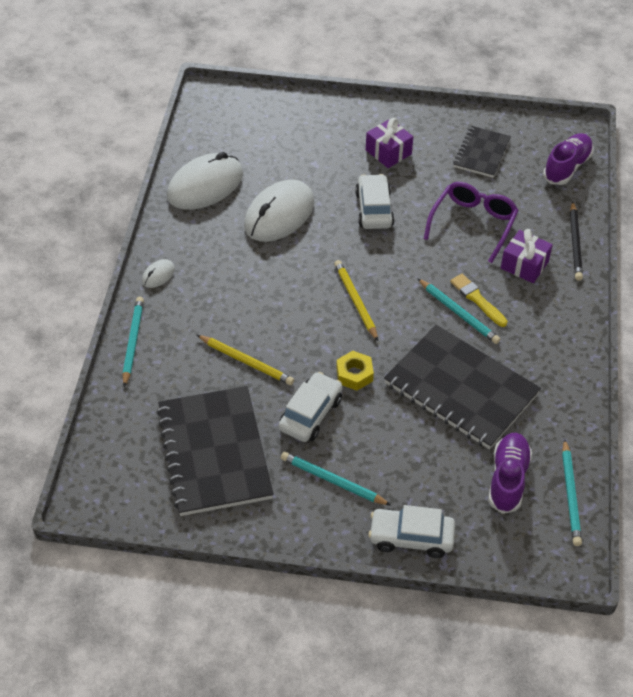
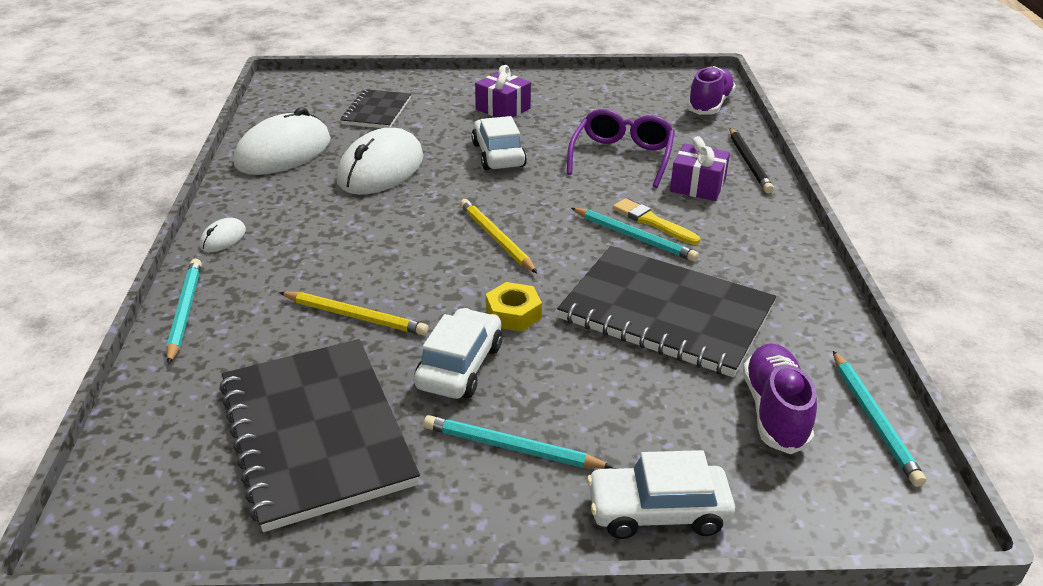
camera: 10 degrees left, 15 degrees down
(481, 153) = (610, 102): black notebook -> black notebook (376, 111)

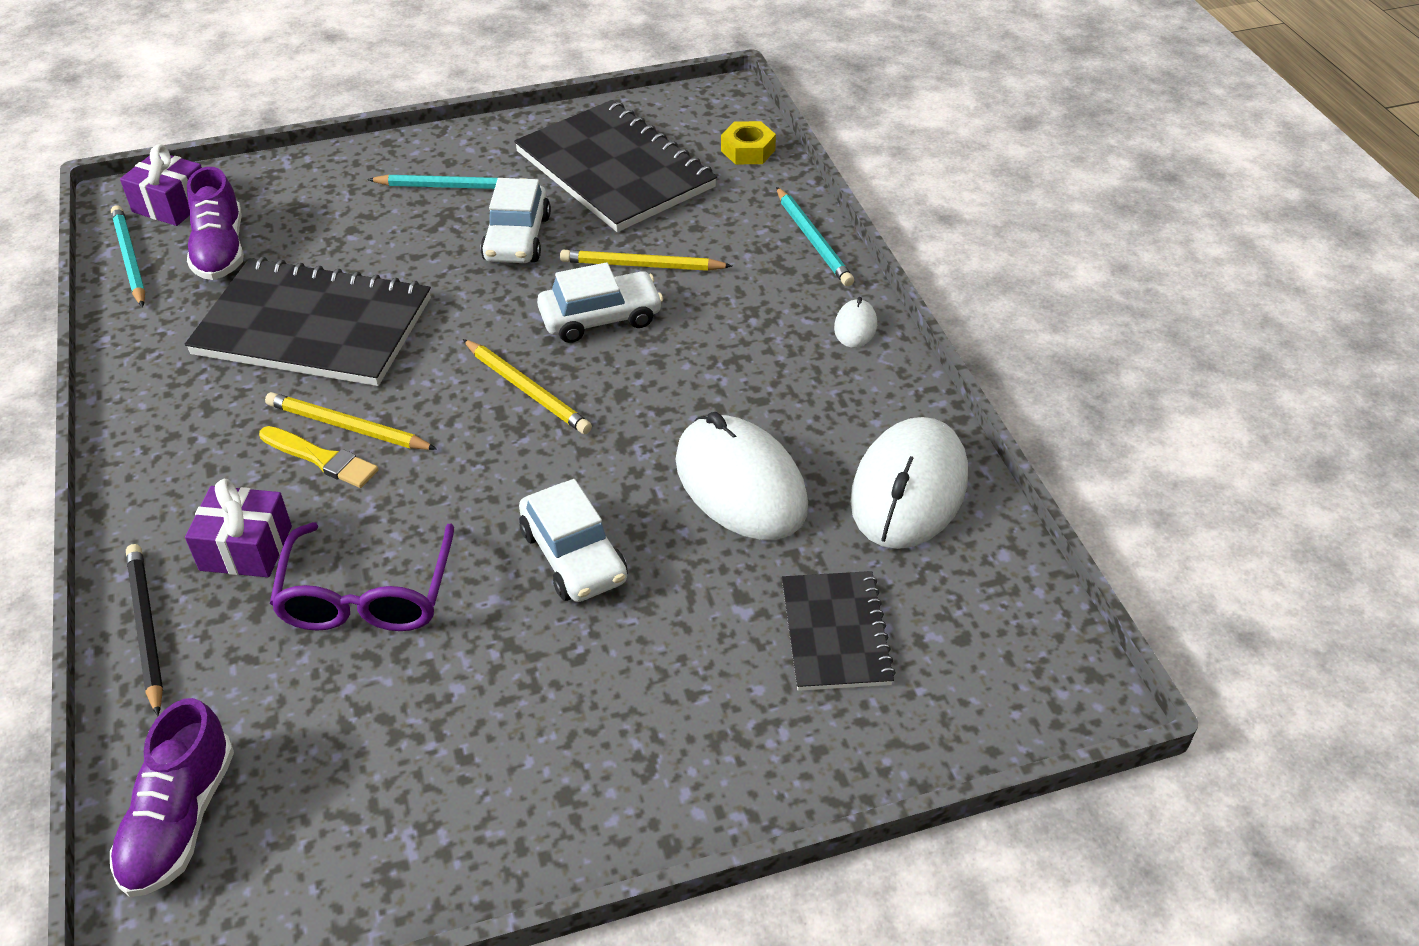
camera: 165 degrees right, 10 degrees up
(380, 169) = (740, 483): white mouse -> white mouse turned 45 degrees counterclockwise
(503, 109) = (606, 698): purple gift -> purple gift (171, 205)
(513, 314) = (480, 297): yellow nut -> yellow nut (748, 150)
(634, 237) = (348, 427): turquoise pencil -> yellow pencil
(658, 511) = (332, 167): white car -> white car (600, 318)

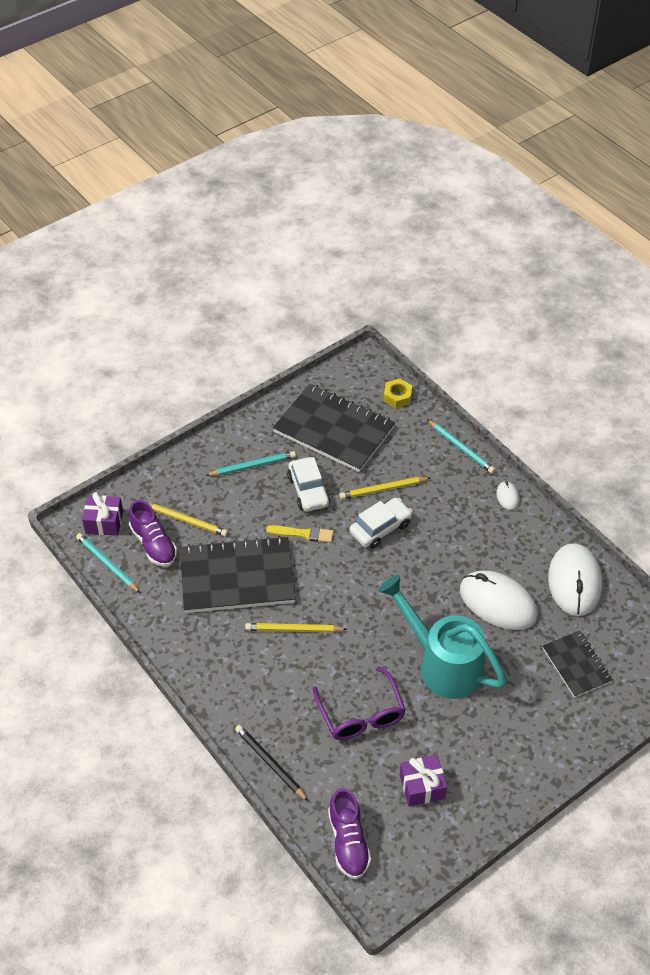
camera: 20 degrees left, 5 degrees up
(246, 548) = (288, 709): purple gift -> purple gift (422, 786)
(321, 459) = (292, 651): yellow brush -> yellow brush (303, 534)
(527, 390) = (368, 582): yellow pencil -> yellow pencil (186, 520)
(574, 556) = (443, 664): white car -> turquoise watering can

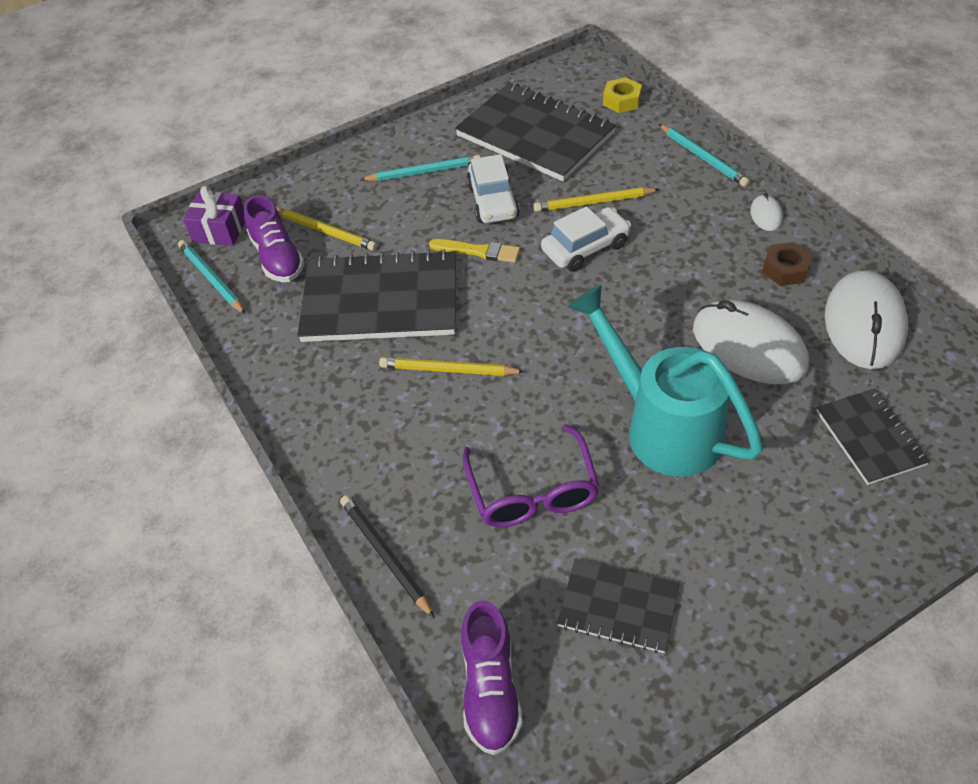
camera: 10 degrees right, 0 degrees up
(422, 786) = (618, 607): purple gift -> black notebook
(521, 541) = (785, 269): none -> brown nut

